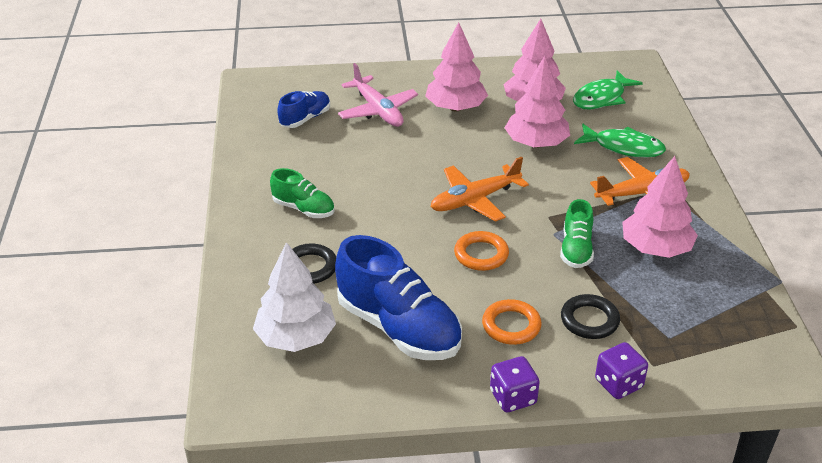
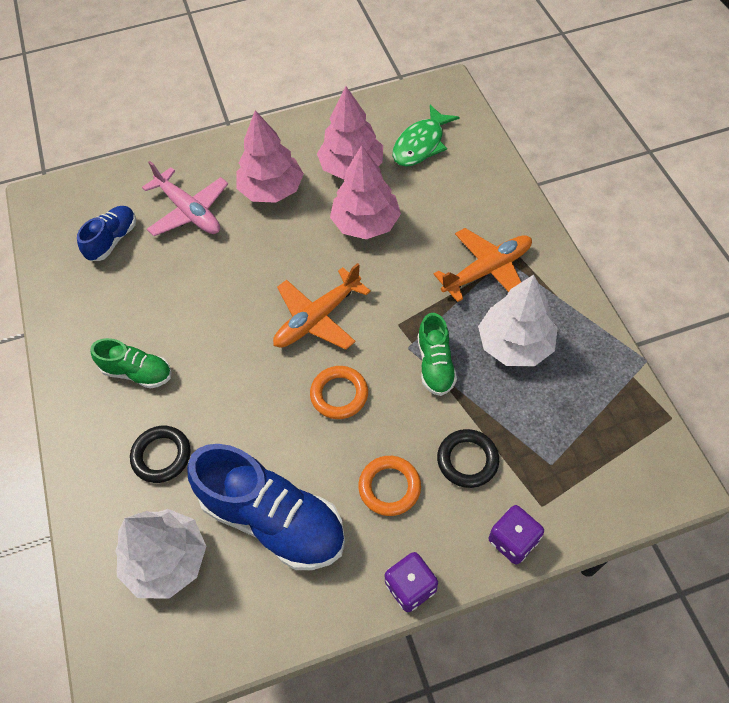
camera: 10 degrees left, 20 degrees up
(623, 147) = (456, 210): green fish -> none
(655, 248) = (515, 344): pink tree -> white tree

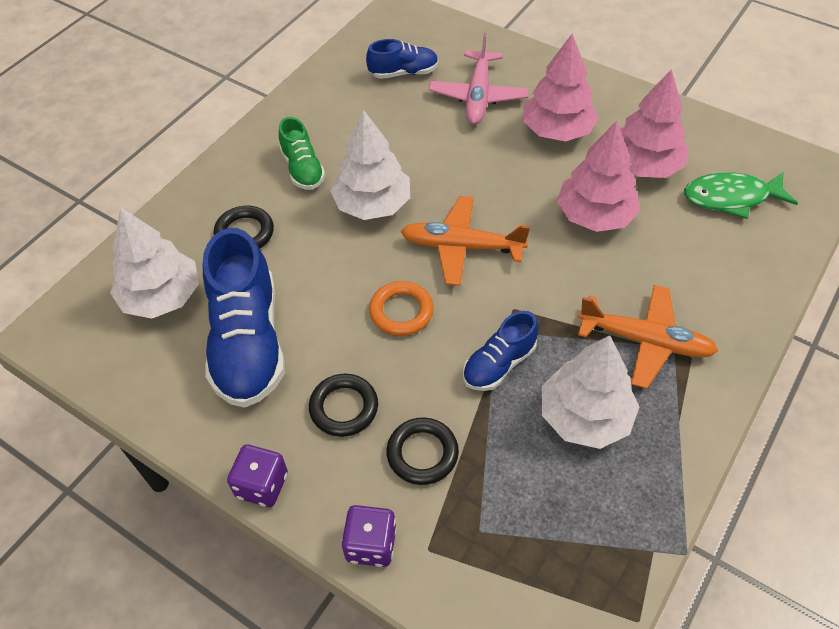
camera: 50 degrees right, 5 degrees down
(223, 348) = (372, 204): none -> white tree
(389, 487) = (344, 408): orange ring -> black ring
(435, 364) = (499, 364): green shoe -> blue shoe

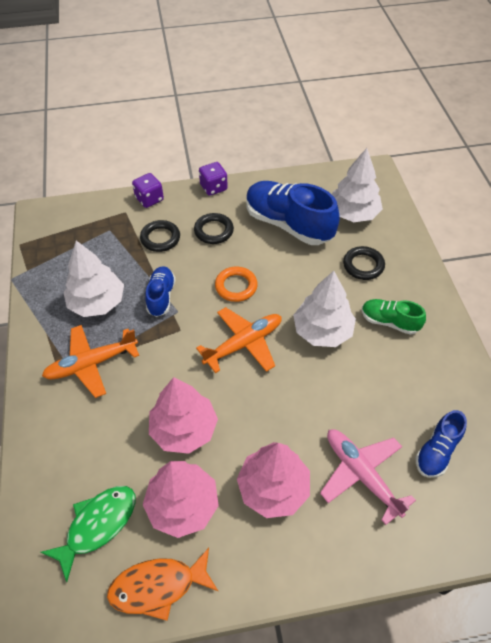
camera: 135 degrees right, 0 degrees up
(704, 134) = (158, 586): none -> orange fish

